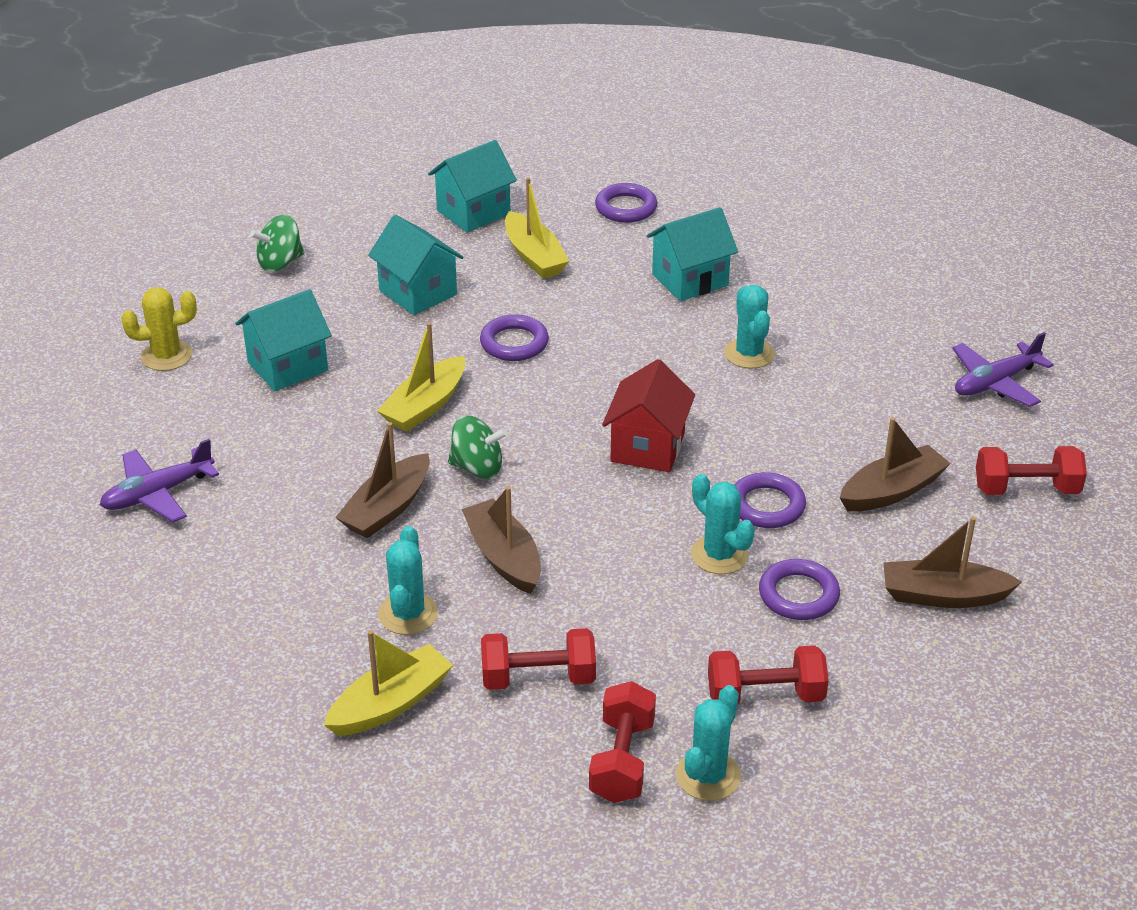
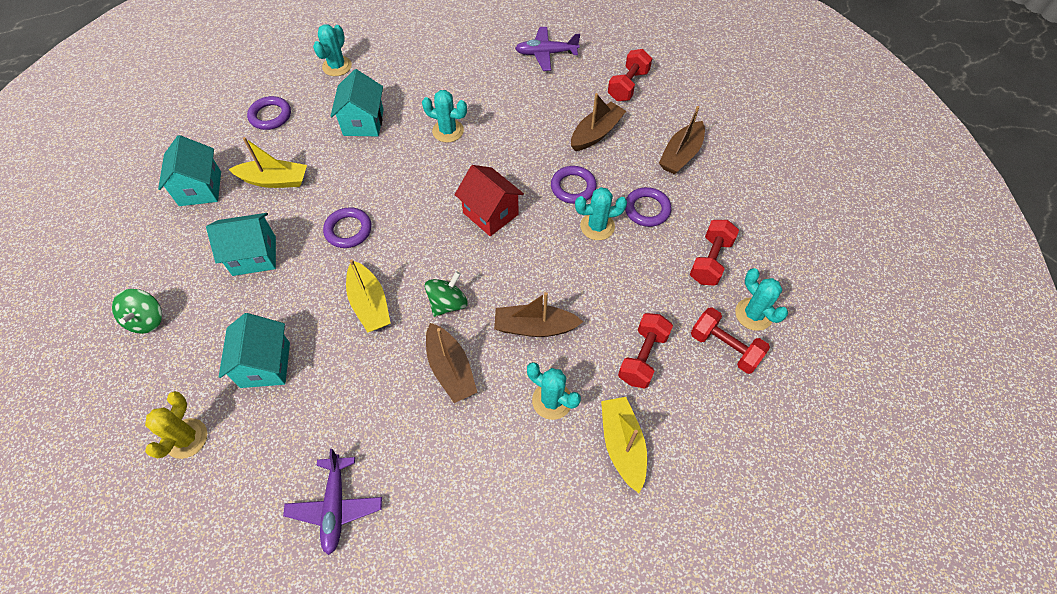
camera: 60 degrees left, 20 degrees up
(759, 218) = (337, 66): none -> turquoise cactus
(892, 491) = (596, 133): brown boat -> brown boat turned 45 degrees clockwise
(995, 383) = (546, 53): purple plane -> purple plane turned 90 degrees clockwise

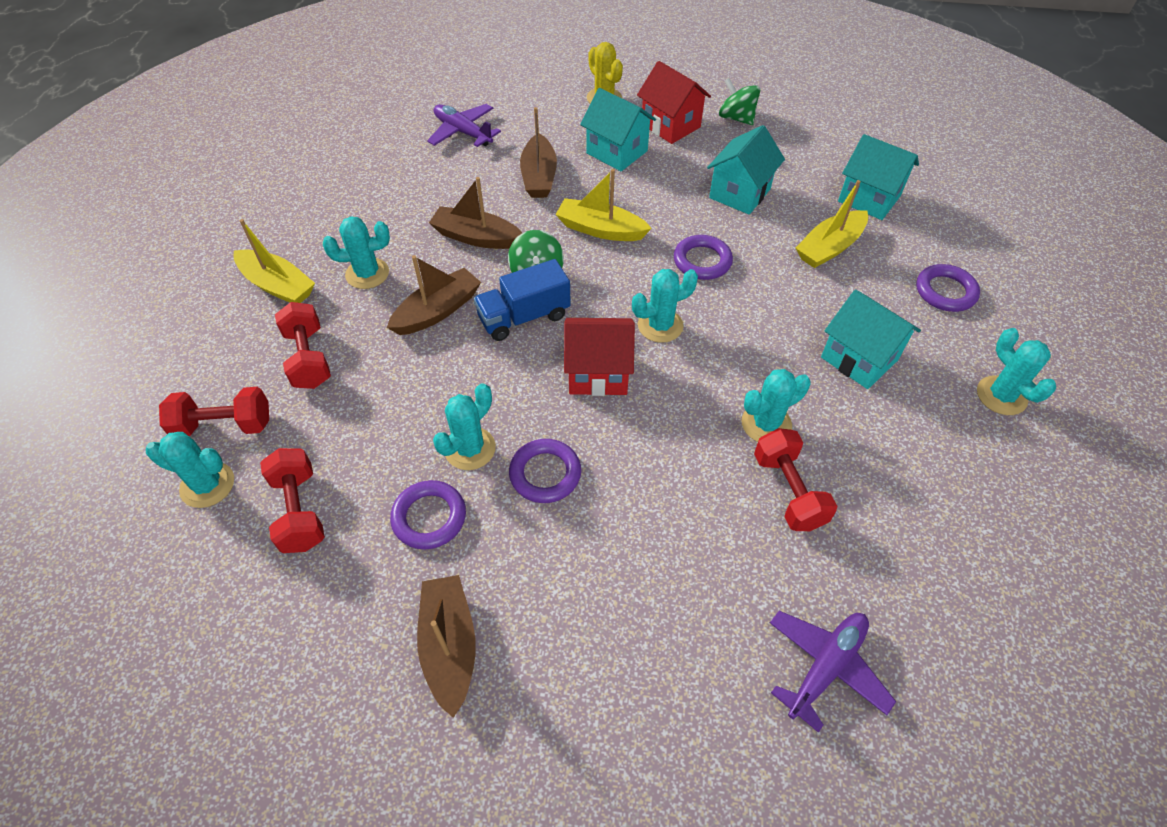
camera: 135 degrees right, 5 degrees down
(194, 356) = (670, 126): none -> red house
(426, 212) = (660, 325): none -> turquoise cactus
(489, 279) = (524, 317): none -> blue truck
(596, 133) = (597, 578): brown boat -> brown boat (539, 176)
(628, 85) = (642, 719): red dumbbell -> red dumbbell (788, 491)

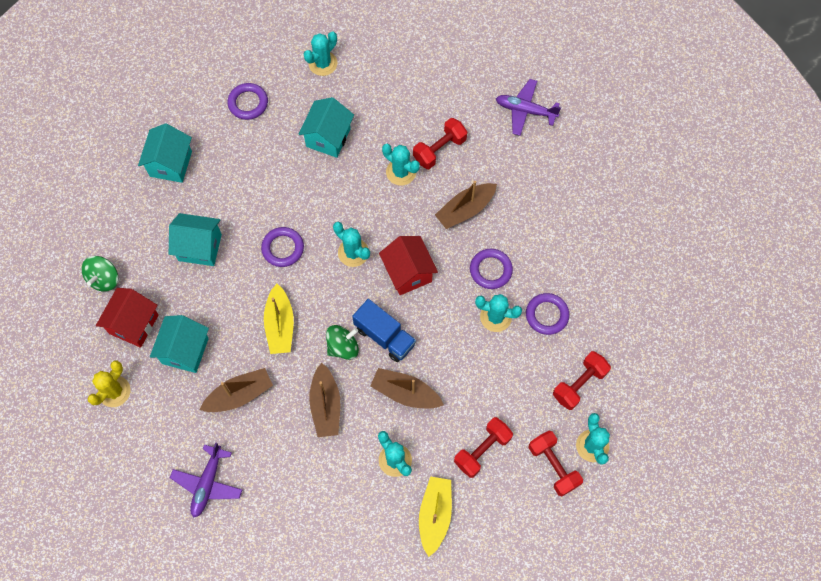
camera: 115 degrees left, 15 degrees up
(449, 646) = (604, 269): brown boat -> brown boat (465, 210)
(829, 247) = (234, 176): yellow boat -> none

